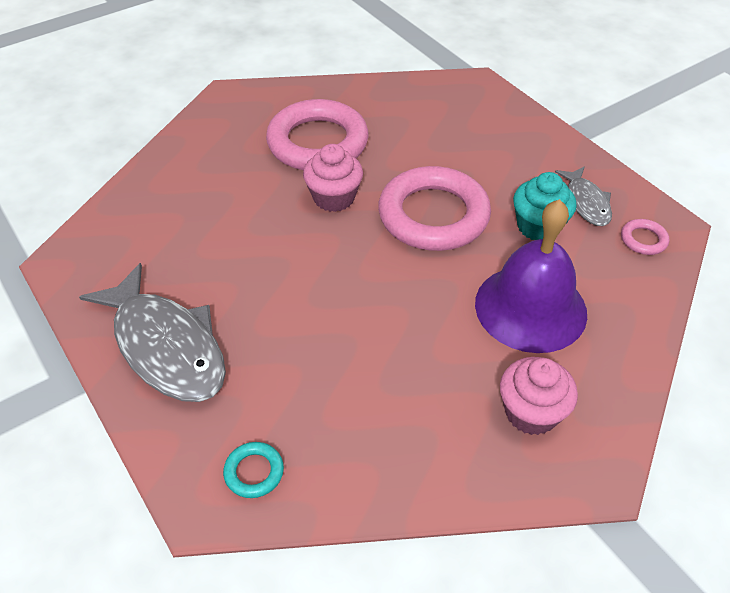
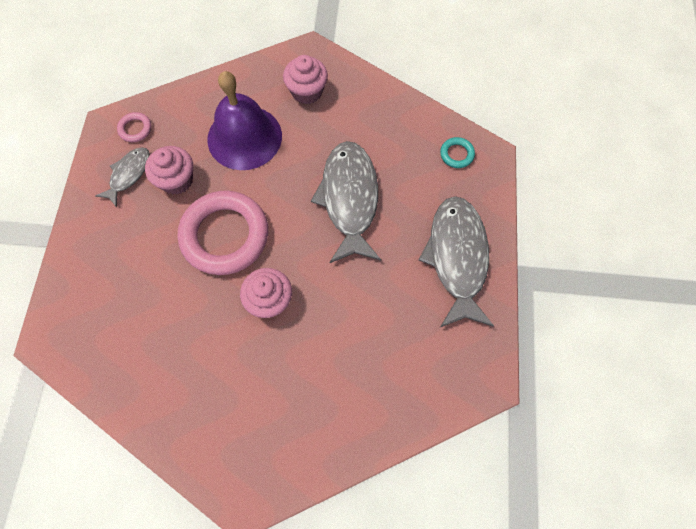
camera: 140 degrees left, 20 degrees up
(318, 143) = (229, 369): pink ring -> none
(344, 325) = (349, 199): none -> grey fish
(538, 226) = (177, 180): turquoise cupcake -> pink cupcake

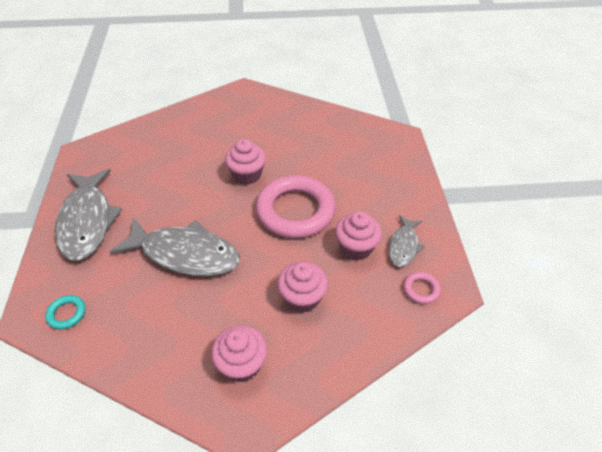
camera: 170 degrees right, 20 degrees down
(244, 137) = (302, 298): purple bell -> pink cupcake
(349, 199) = (185, 254): grey fish -> grey fish turned 60 degrees counterclockwise

